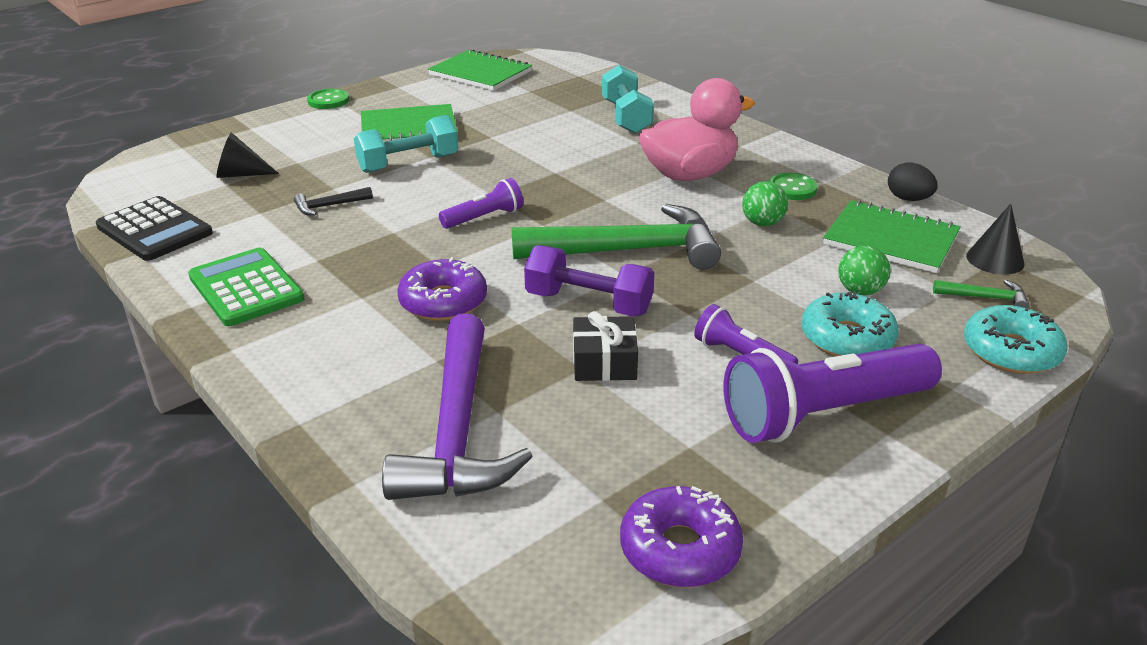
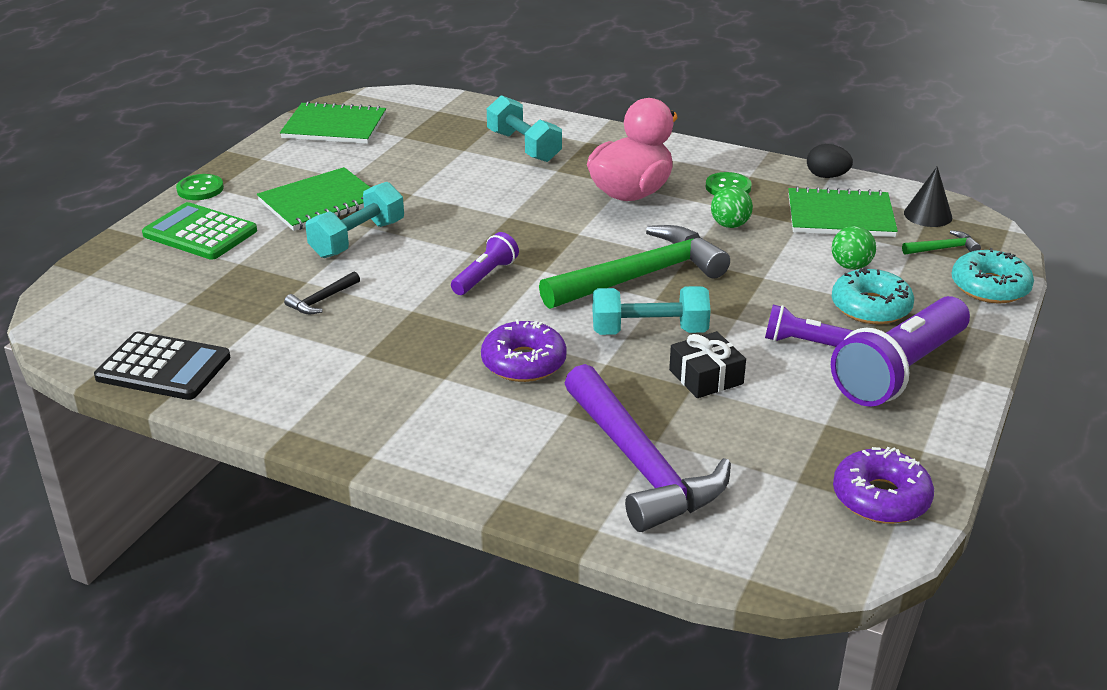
camera: 25 degrees left, 0 degrees up
(240, 174) = (191, 289): black cone -> none
(246, 288) = (325, 399): green calculator -> green calculator (200, 233)
(588, 303) = (649, 331): purple dumbbell -> turquoise dumbbell

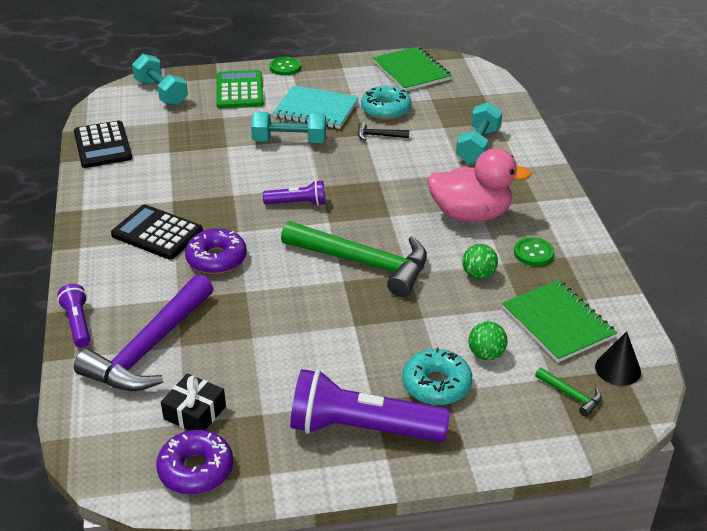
camera: 55 degrees right, 5 degrees up
(320, 202) = (316, 109): green notebook -> turquoise notebook
(322, 300) = (212, 160): black hammer -> black hammer (378, 136)
(419, 387) = (157, 233): none -> black calculator
(649, 331) = (299, 293): turquoise dumbbell -> turquoise dumbbell (161, 93)
(706, 377) = (269, 338): black gift -> black gift (195, 413)
(805, 343) = (354, 369): purple flashlight -> purple flashlight (78, 323)
(827, 176) = (614, 294): black egg -> none
(990, 287) = (538, 441): turquoise donut -> turquoise donut (386, 110)

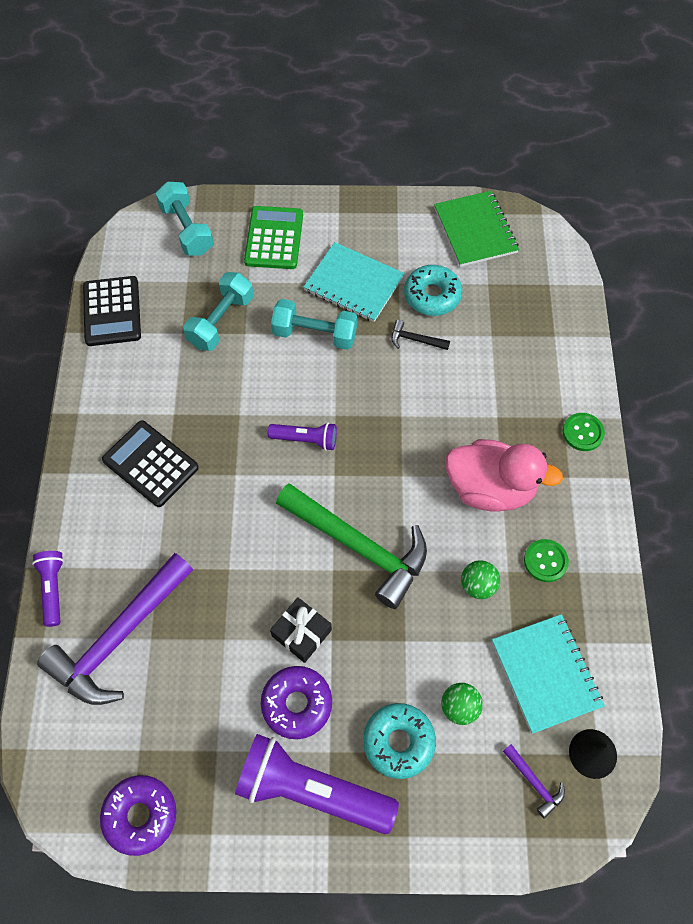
camera: 10 degrees right, 25 degrees up
(195, 413) = (151, 737): black gift -> black gift (301, 633)
(216, 259) = (206, 514): purple donut -> purple donut (297, 704)
(285, 67) = (332, 204): green button -> green button (582, 433)
(478, 146) = (524, 375): turquoise dumbbell -> turquoise dumbbell (221, 321)
(557, 323) = (546, 673): green notebook -> turquoise notebook
(571, 395) = (534, 782): green hammer -> purple hammer

